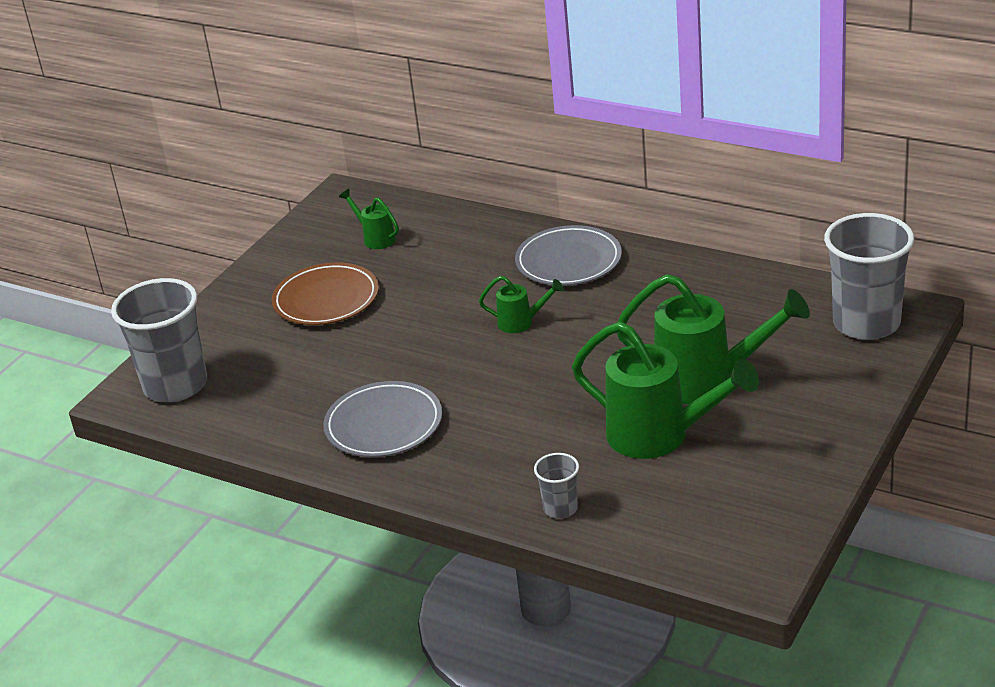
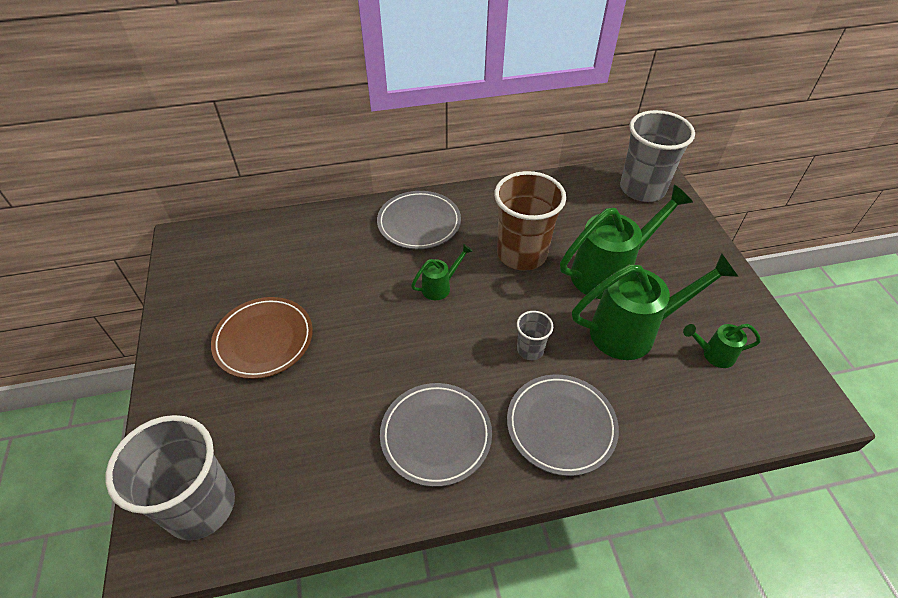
camera: 45 degrees left, 15 degrees up
(375, 238) = (251, 266): green watering can -> green watering can (713, 354)
(493, 468) = (561, 426): none -> grey plate
(560, 508) = (645, 433): grey cup -> grey cup (530, 350)
(637, 328) = (521, 254): none -> brown cup

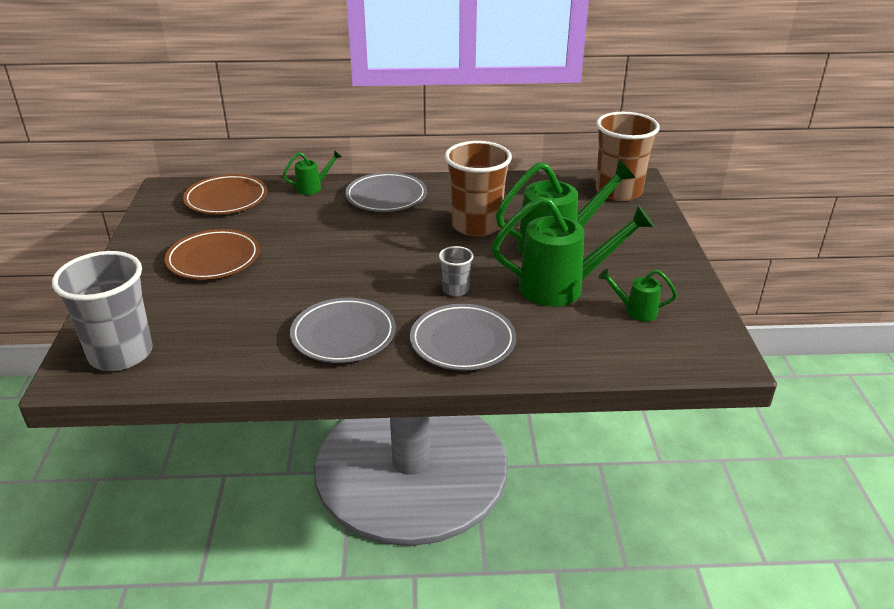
camera: 10 degrees right, 15 degrees down
(252, 247) = (226, 199): none -> brown plate
(440, 287) = (388, 240): green watering can -> green watering can (313, 188)
(642, 189) = (618, 191): grey cup -> brown cup

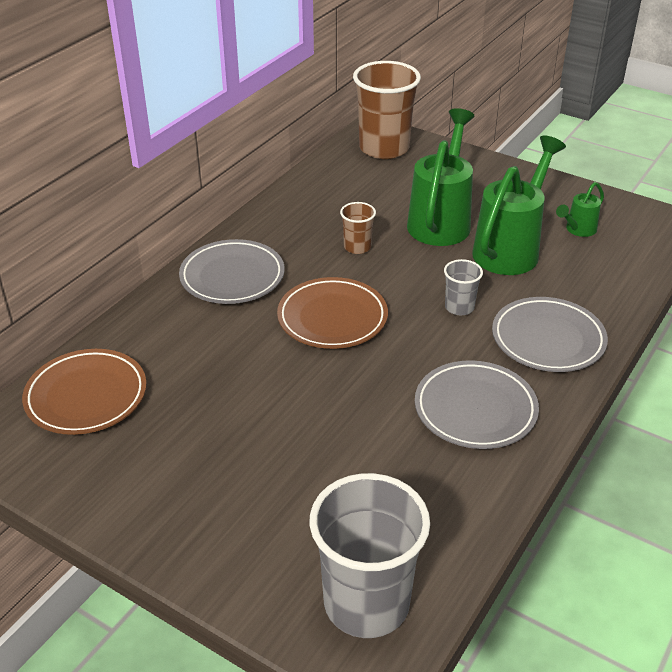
camera: 55 degrees left, 5 degrees up
(213, 259) = (226, 455): brown plate -> brown plate (332, 318)
(313, 188) = (146, 318): green watering can -> none
(476, 226) = (357, 247): brown cup -> brown cup, size x0.47

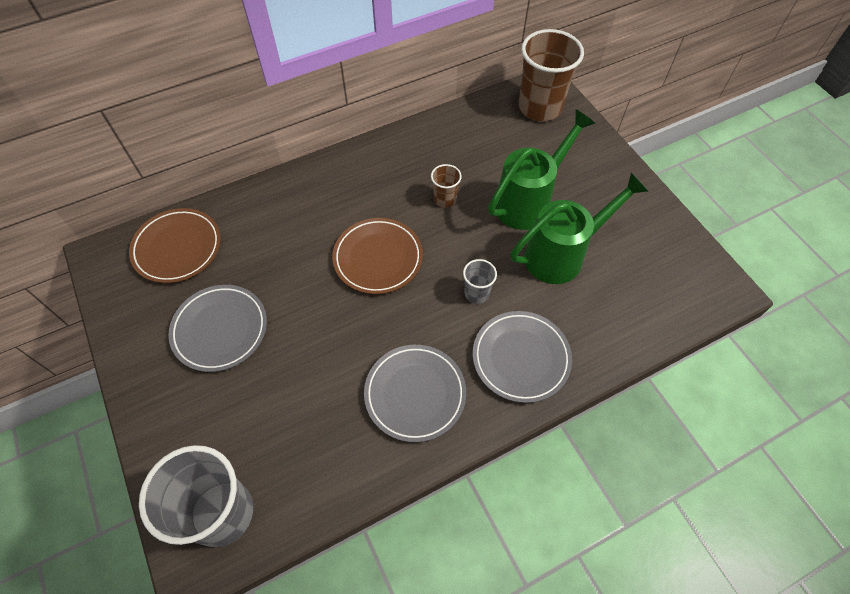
camera: 30 degrees right, 20 degrees up
(232, 276) = (337, 187): grey plate -> grey plate (220, 330)
(578, 230) = (634, 261): green watering can -> none

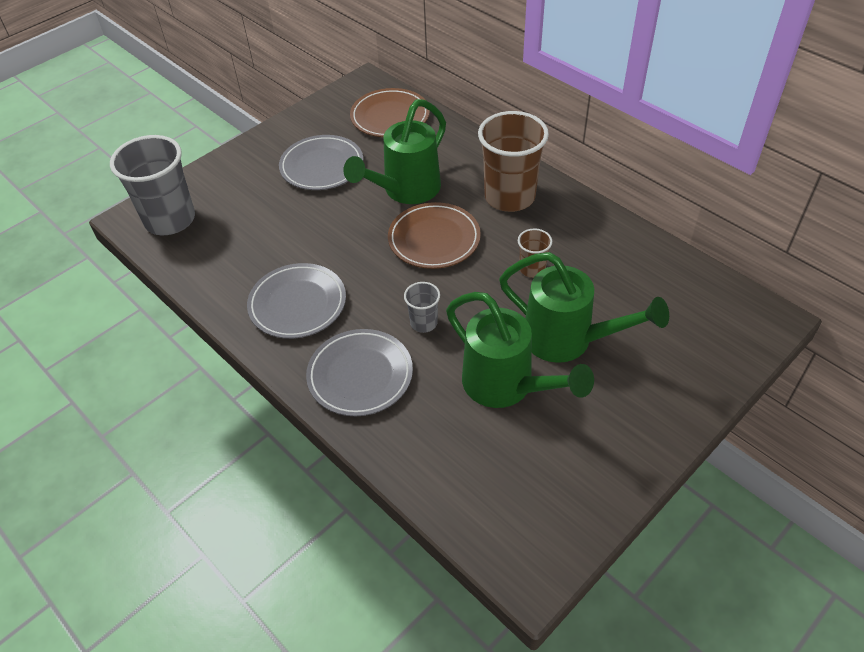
camera: 75 degrees right, 10 degrees down
(300, 263) = (406, 191): none -> green watering can
(540, 107) = (726, 321): brown cup -> brown cup (509, 197)

